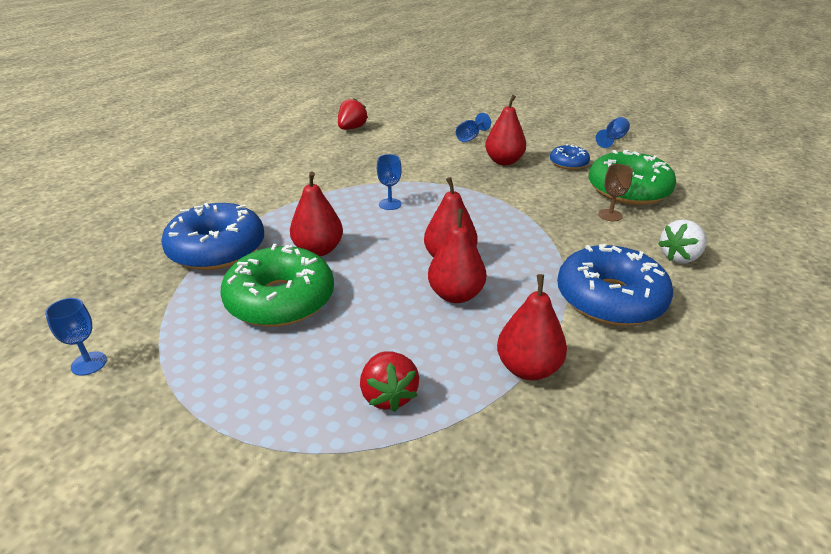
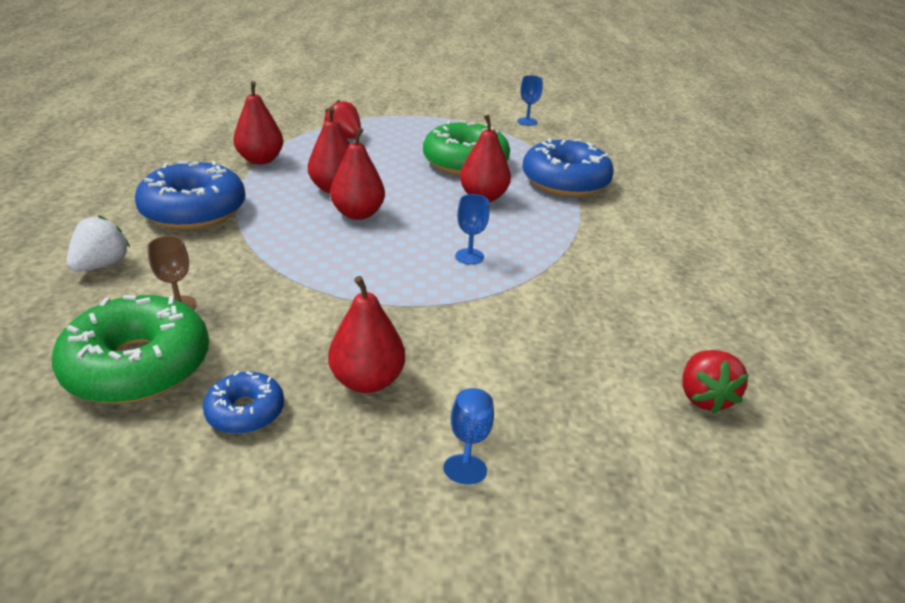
camera: 150 degrees right, 0 degrees up
(613, 139) = (132, 553): blue goblet -> none

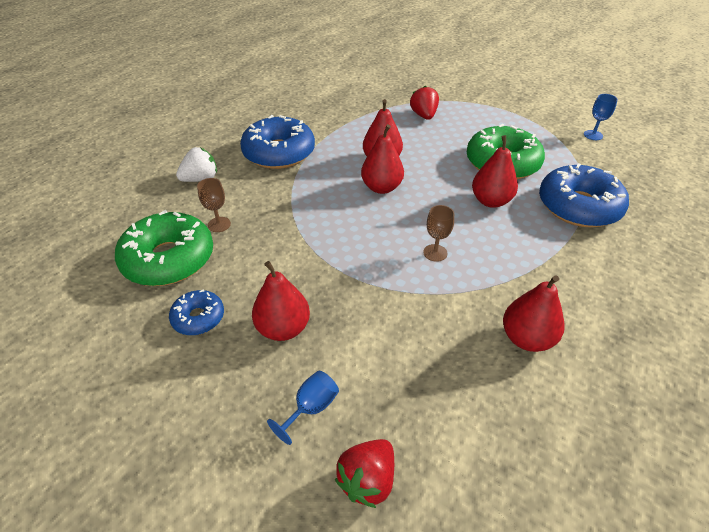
camera: 35 degrees right, 10 degrees up
(260, 160) = (350, 122): red pear -> red pear (526, 338)
(469, 256) = (435, 253): blue goblet -> brown goblet
(704, 397) = (527, 467): red strawberry -> red strawberry (367, 480)

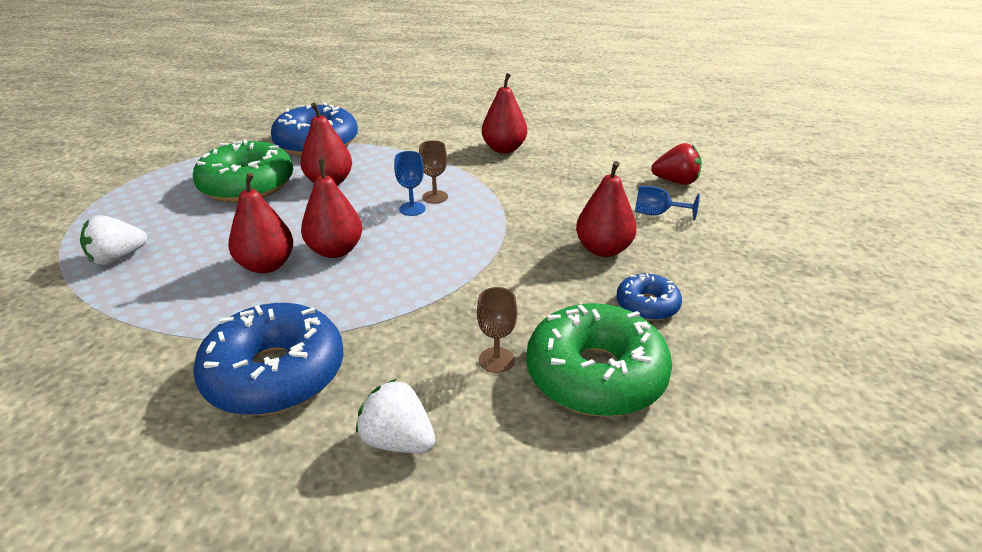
camera: 115 degrees left, 10 degrees down
(424, 116) = (117, 258): red strawberry -> white strawberry
(593, 135) = (168, 145): blue goblet -> blue goblet (412, 209)

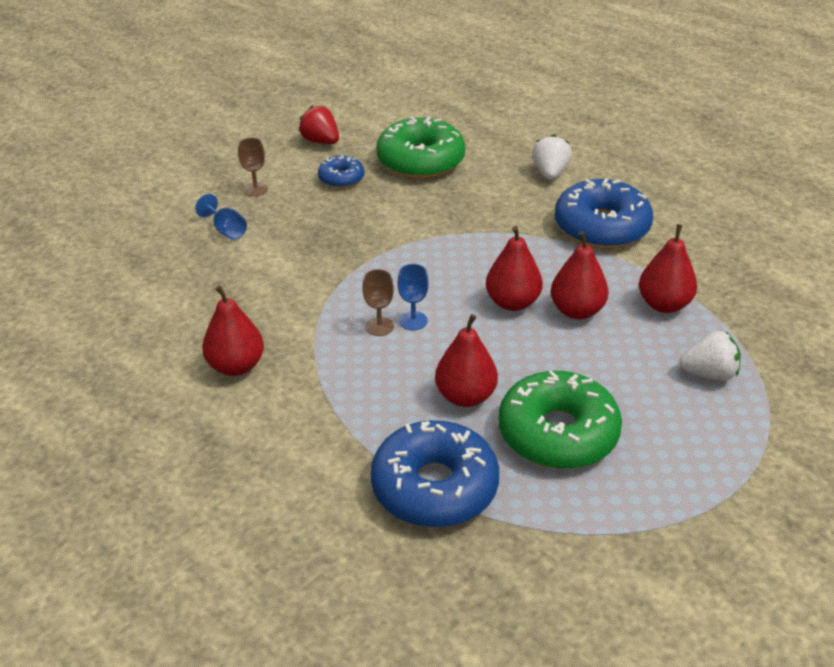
camera: 145 degrees left, 5 degrees up
(398, 440) = (550, 173): white strawberry -> white strawberry turned 150 degrees counterclockwise
(496, 360) = (465, 186): brown goblet -> brown goblet (255, 189)
(603, 249) = (312, 220): red pear -> red pear (664, 304)
(676, 182) = (156, 251): red strawberry -> red strawberry (320, 141)

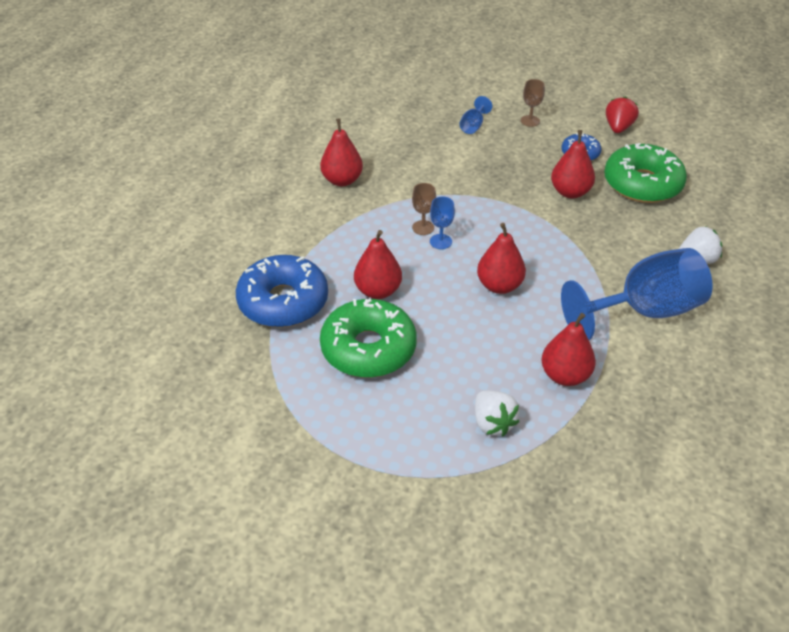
camera: 65 degrees right, 5 degrees up
(577, 311) = (516, 324): red pear -> red pear (570, 192)
(601, 227) = (644, 311): blue donut -> blue goblet

